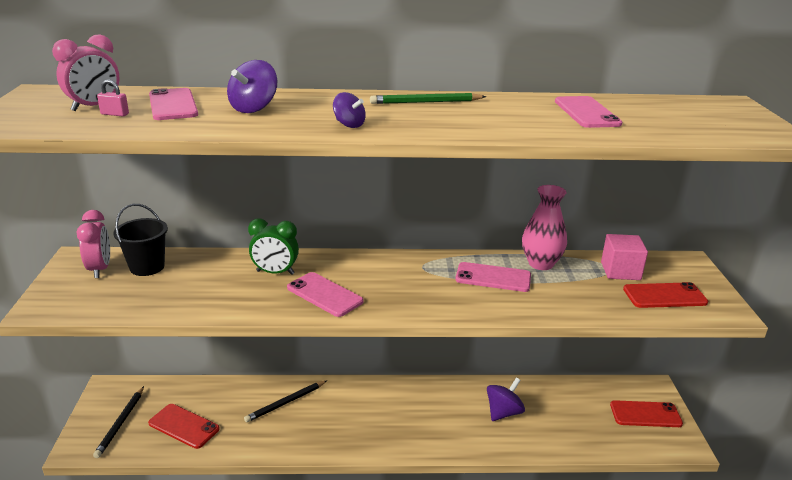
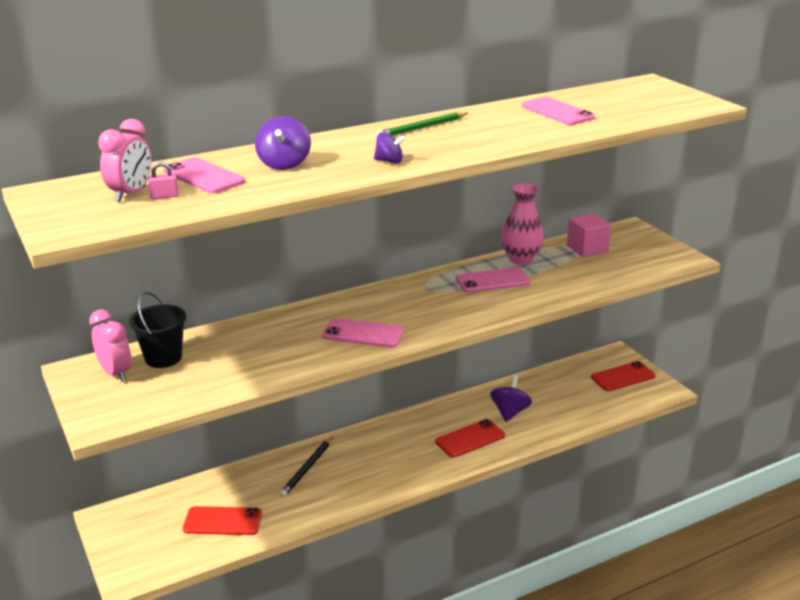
camera: 25 degrees left, 0 degrees up
(121, 423) = (153, 541): black pencil -> none
(275, 272) = (297, 328): green clock -> none
(664, 296) = (634, 259): red phone -> red phone (470, 439)

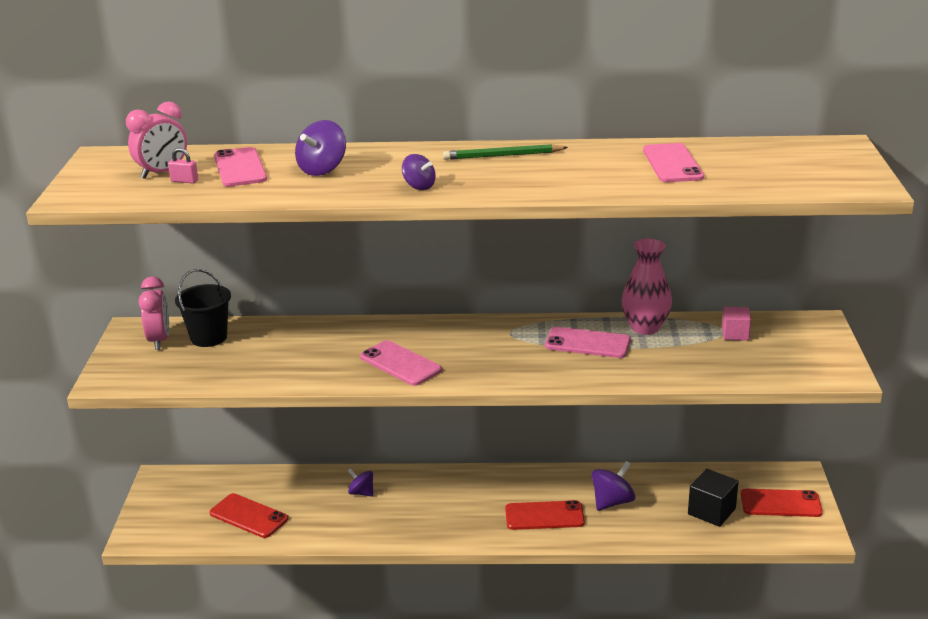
camera: 30 degrees right, 0 degrees up
(307, 469) = (361, 493): black pencil -> purple spinning top
(583, 397) = (711, 511): none -> black cube
(587, 249) = (735, 334): pink cube -> pink cube, size x0.66

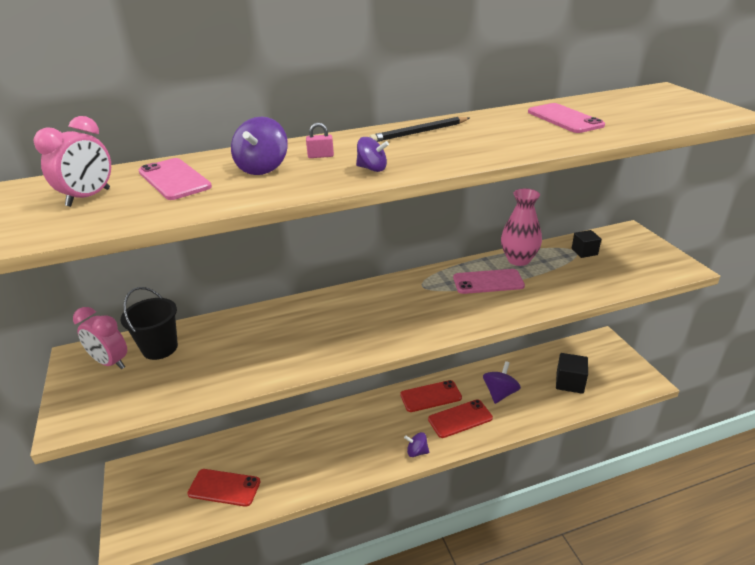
camera: 20 degrees left, 5 degrees up
(159, 341) = (111, 362): pink clock -> pink clock turned 150 degrees clockwise
(184, 181) = (119, 202): pink padlock -> pink padlock (320, 156)
(361, 493) = (310, 437): purple spinning top -> purple spinning top (417, 452)
(400, 363) = (352, 334): pink phone -> none
(502, 156) = (419, 132): green pencil -> black pencil
(735, 334) = (584, 252): pink cube -> black cube
(780, 503) = (608, 364): red phone -> red phone (431, 396)

